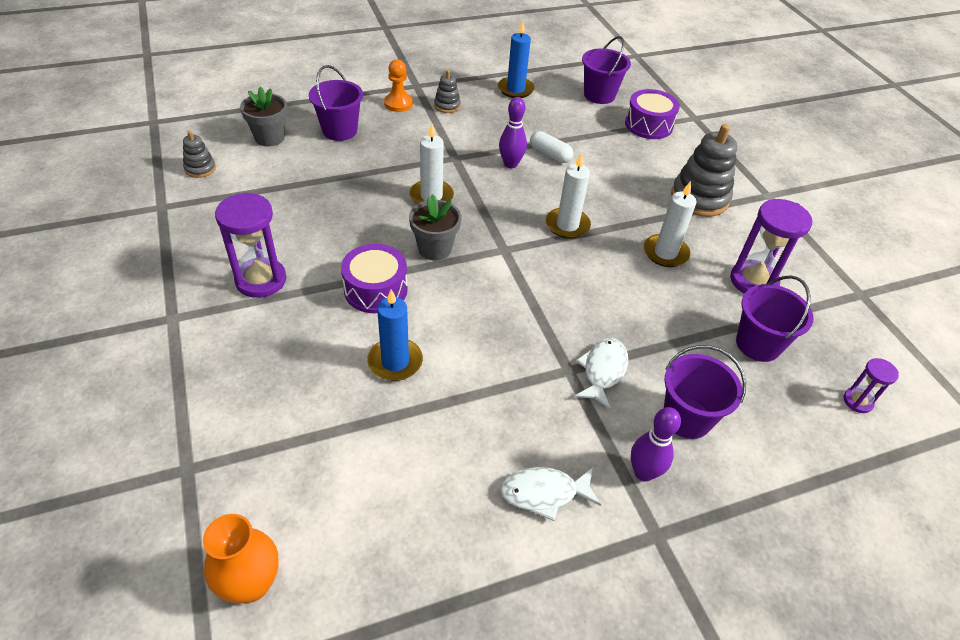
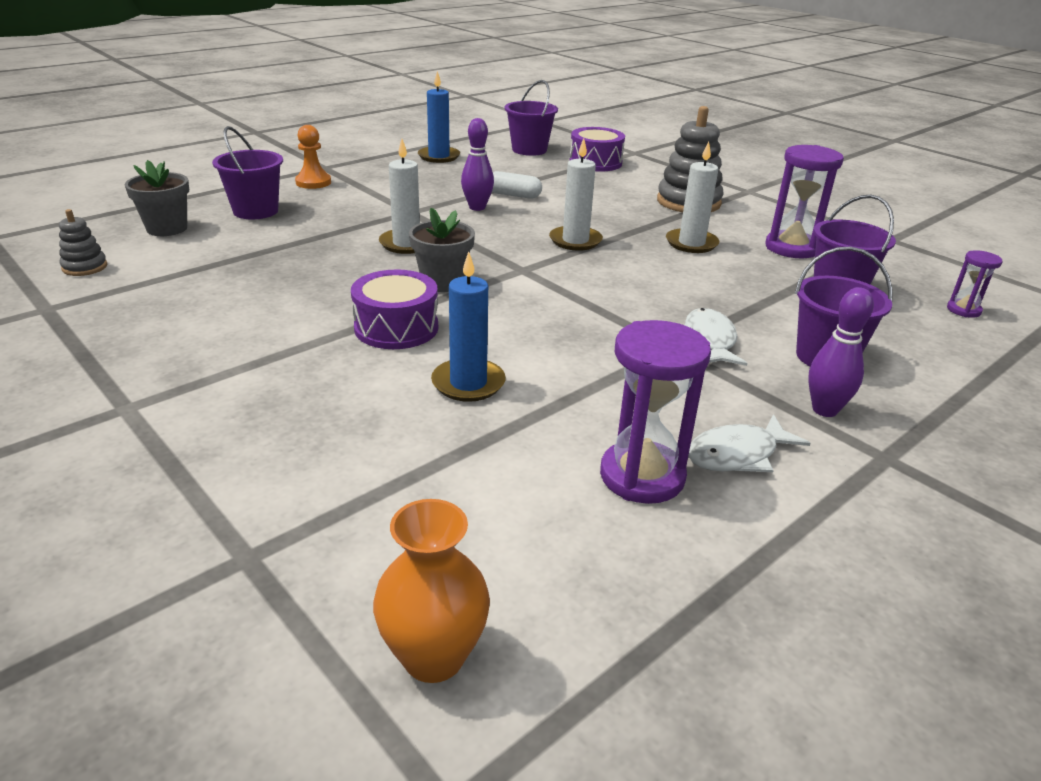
camera: 20 degrees left, 15 degrees down
(261, 280) = (236, 348): purple hourglass -> purple hourglass (642, 476)
(447, 106) = (372, 177): grey stacking toy -> none

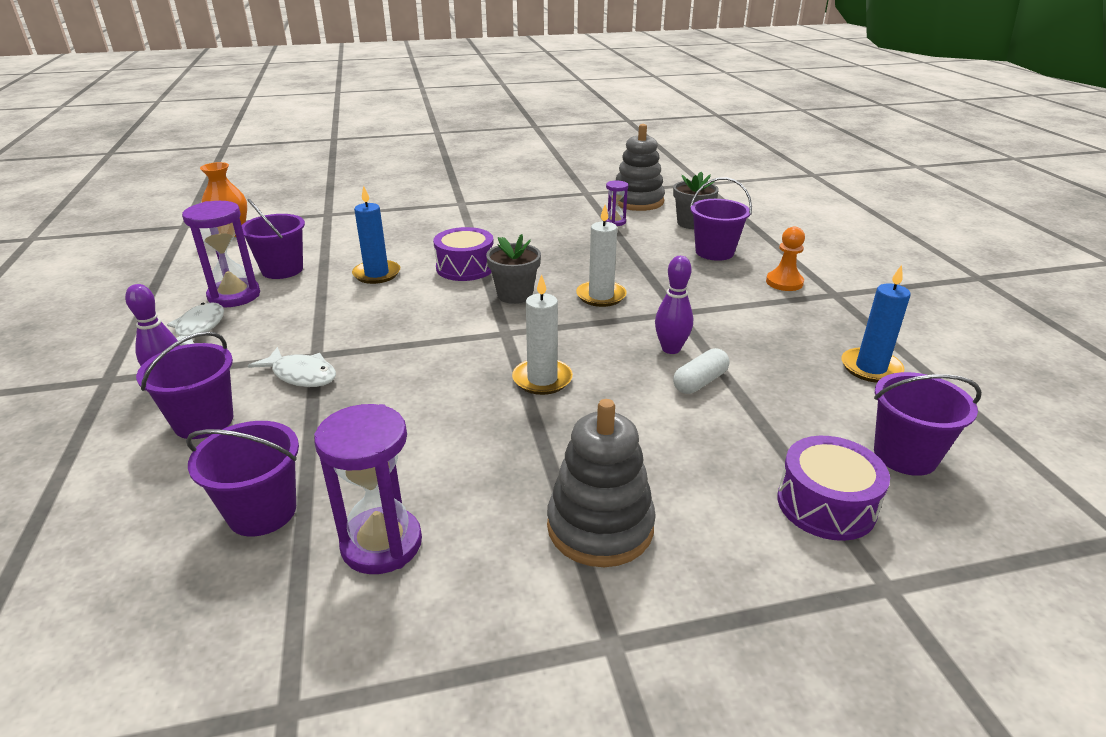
camera: 120 degrees right, 0 degrees up
(85, 267) = (637, 201): grey stacking toy -> grey stacking toy, size x1.96
(529, 476) = (282, 270): none -> purple bucket
(691, 243) = (471, 457): white candle -> none
(963, 310) = (97, 597): purple hourglass -> purple hourglass (615, 222)

